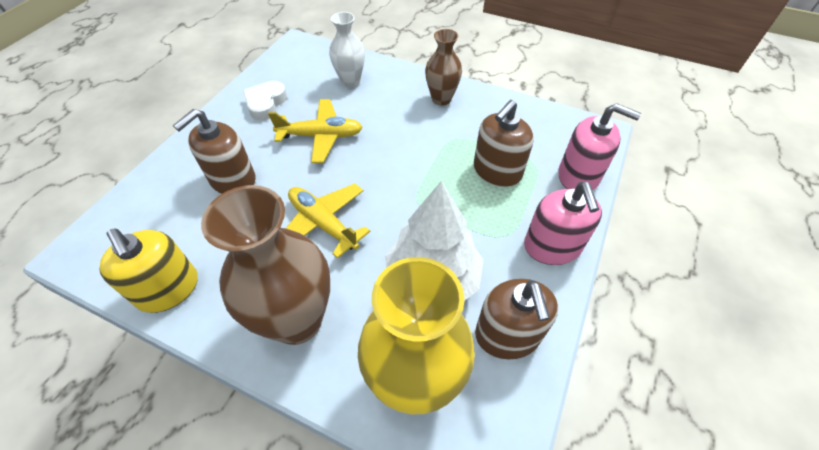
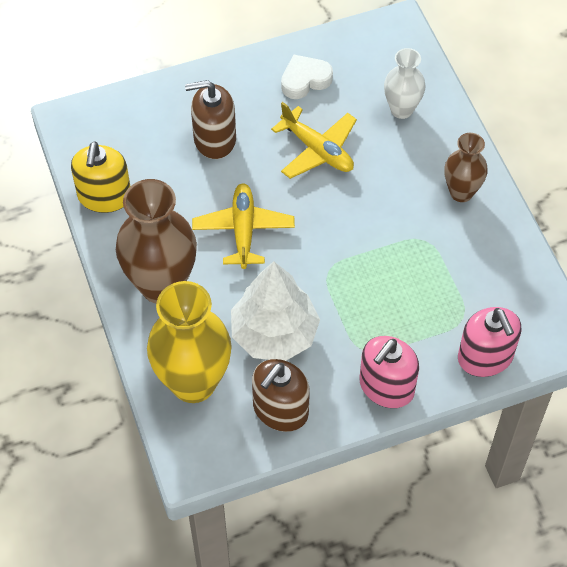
camera: 45 degrees right, 5 degrees up
(497, 171) = (422, 297): brown soap dispenser -> none

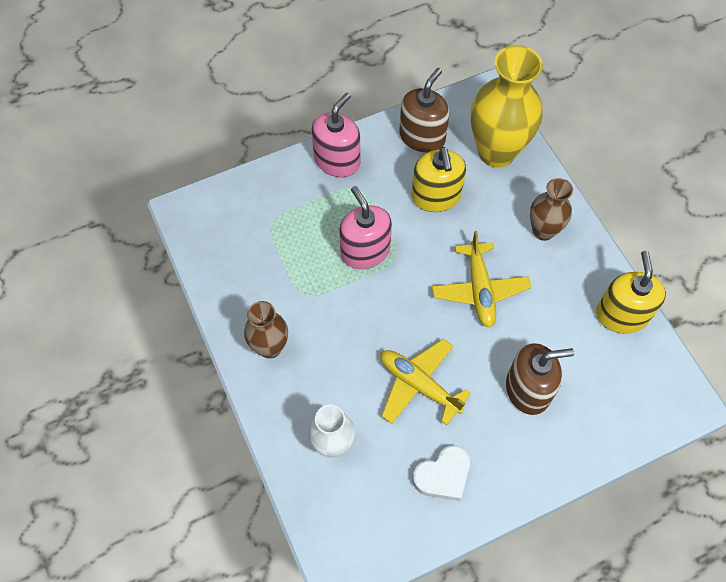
camera: 175 degrees right, 5 degrees up
(162, 285) = (543, 231): brown vase -> brown vase, size x0.57
(274, 333) = (436, 196): white tree -> yellow soap dispenser
(485, 357) = (253, 190): pink soap dispenser -> pink soap dispenser (365, 251)

